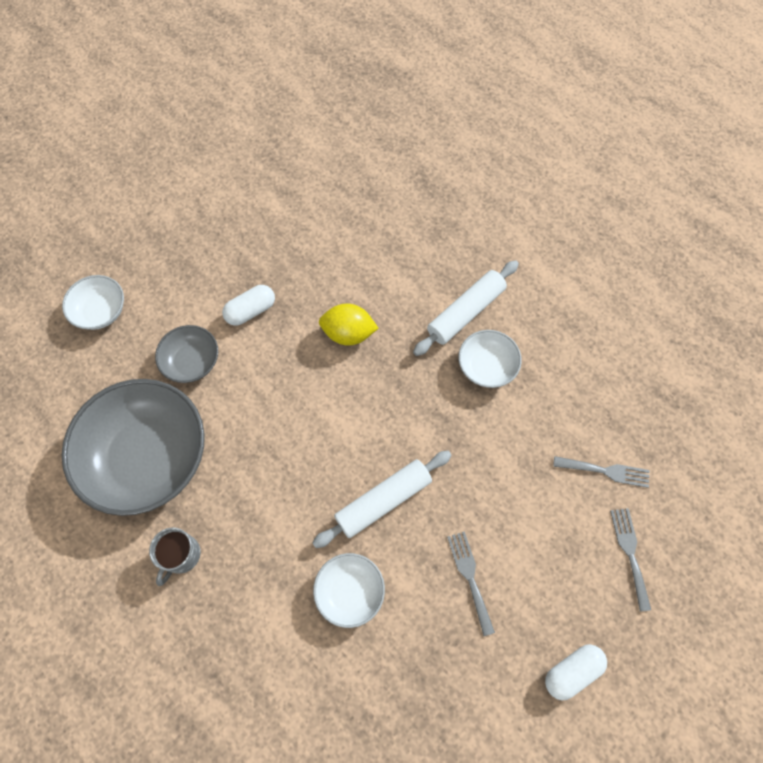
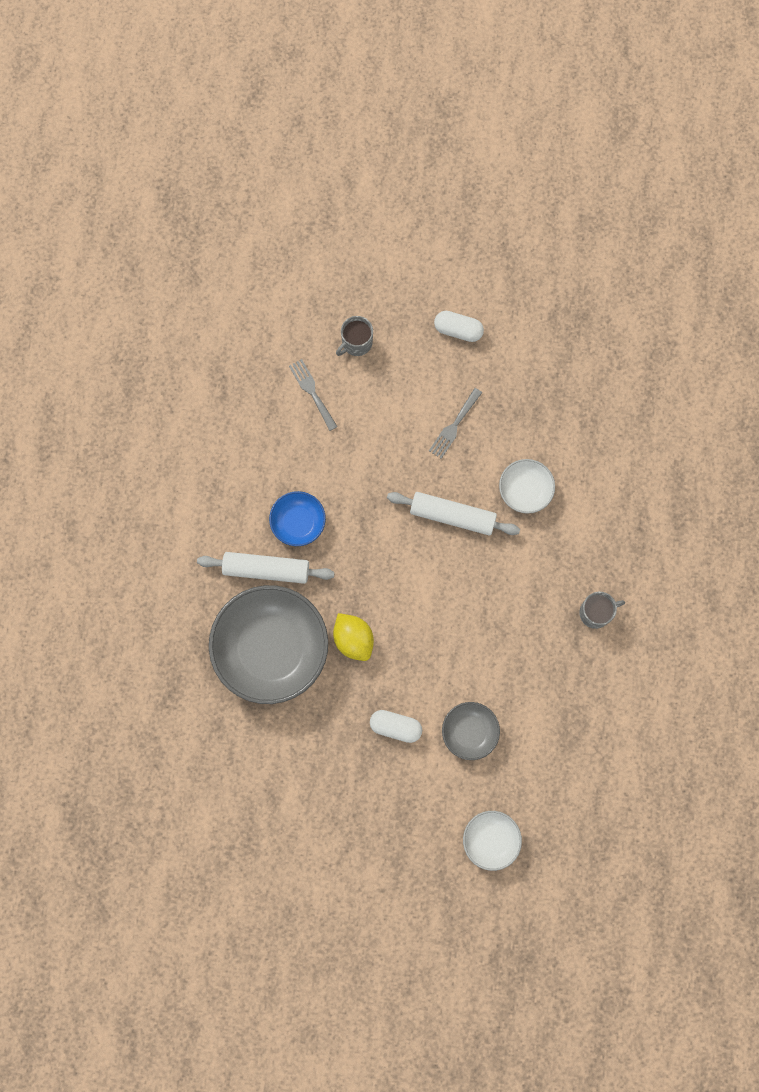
camera: 130 degrees left, 10 degrees up
(148, 457) = (557, 695): grey bowl -> grey bowl (271, 649)
(486, 366) = (298, 522): white bowl -> blue bowl
(630, 553) = (356, 343): grey fork -> grey mug

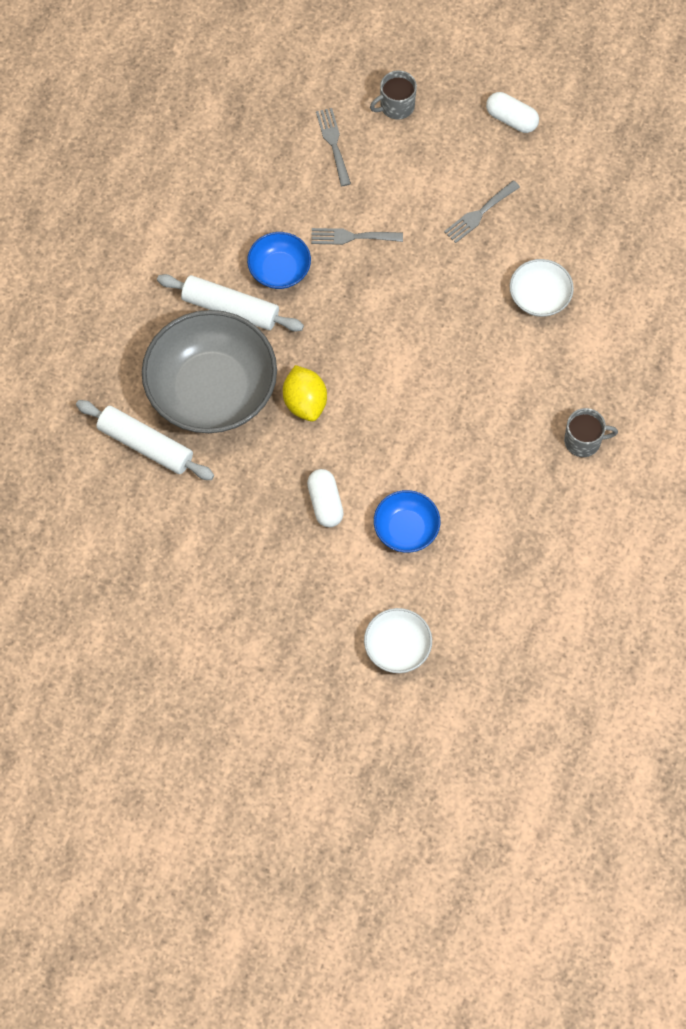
camera: 15 degrees right, 10 degrees down
(351, 476) = (352, 237): none -> grey fork
(395, 727) = (325, 503): white capsule -> white capsule turned 45 degrees clockwise
(452, 516) = (451, 304): white rolling pin -> white rolling pin (145, 445)
(469, 732) = (406, 529): grey bowl -> blue bowl

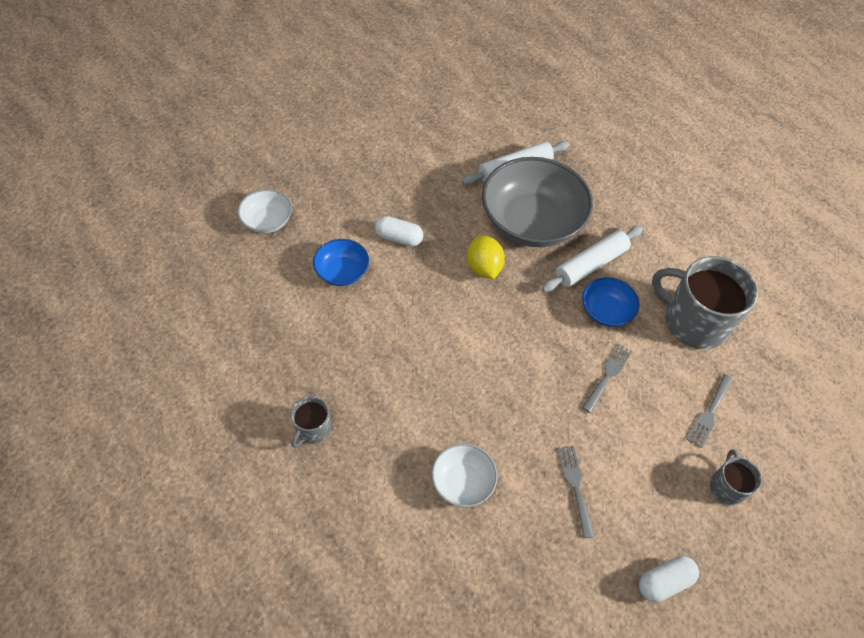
camera: 120 degrees right, 10 degrees down
(238, 192) = (693, 321): none -> grey mug
(305, 402) = (483, 267): yellow lemon -> yellow lemon turned 60 degrees clockwise
(333, 143) = (709, 413): grey fork -> grey fork turned 105 degrees clockwise

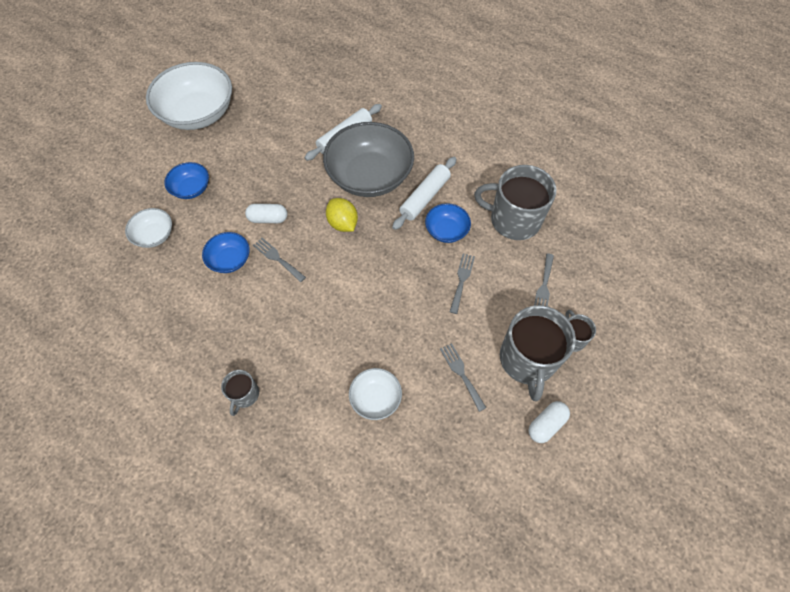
camera: 15 degrees left, 5 degrees up
(323, 181) = (191, 188): none -> blue bowl
(356, 100) = (198, 113): none -> white bowl
(396, 286) = (277, 258): none -> grey fork
(663, 495) = (527, 360): none -> grey mug

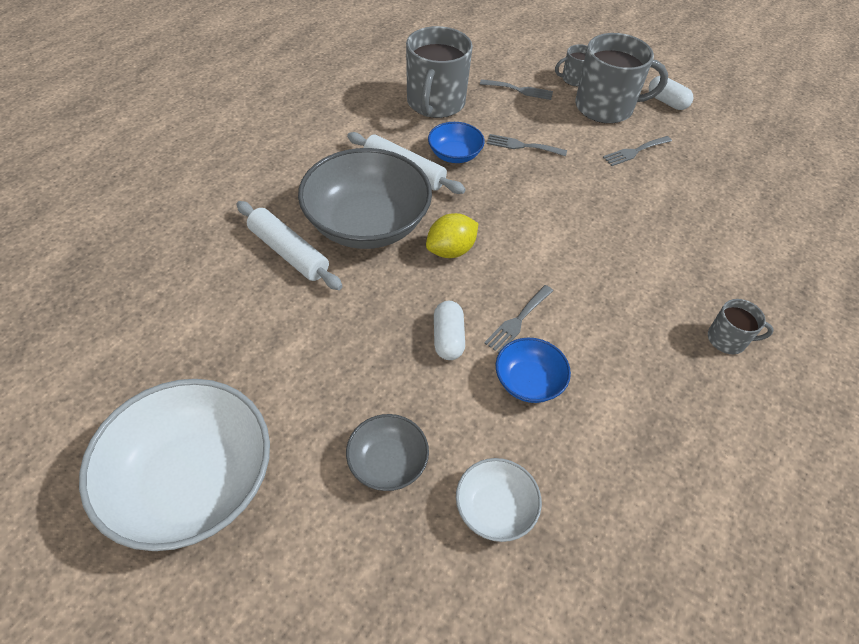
camera: 95 degrees left, 10 degrees down
(191, 188) = (387, 462): blue bowl -> grey bowl
(375, 398) = (685, 216): white bowl -> none

